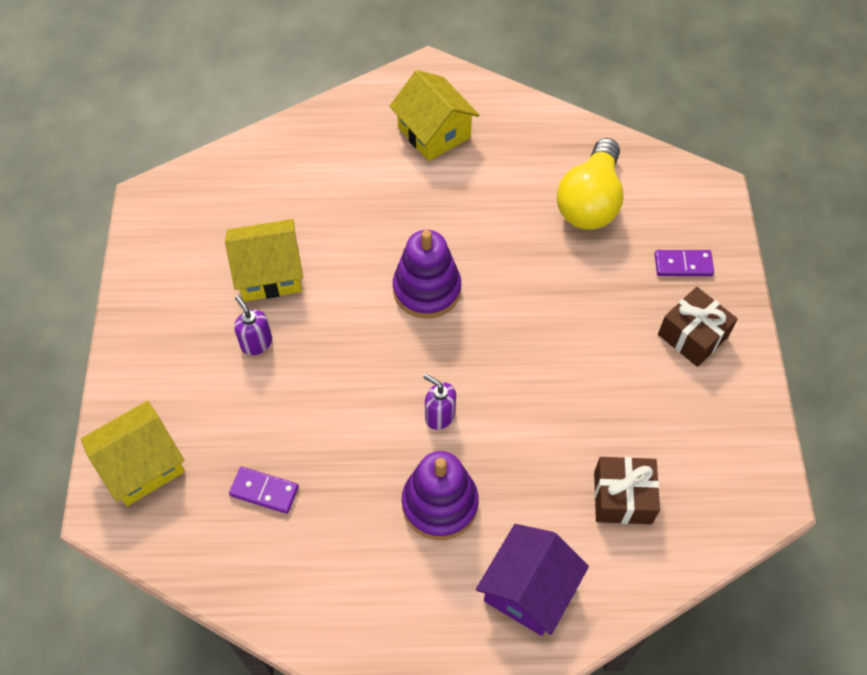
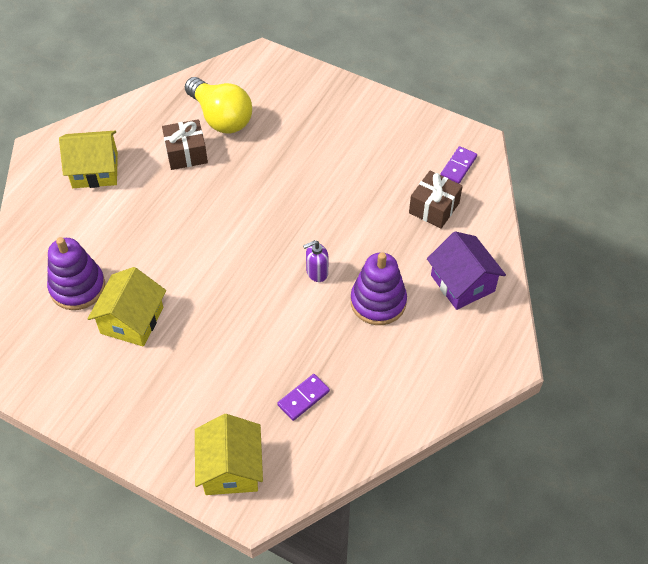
camera: 60 degrees left, 5 degrees down
(256, 343) = (184, 353): purple soap dispenser -> none
(427, 289) = (218, 235): purple stacking toy -> purple stacking toy (77, 287)
(683, 264) = (302, 98): purple domino -> purple domino (458, 166)
(692, 335) = (353, 119): brown gift -> brown gift (186, 153)

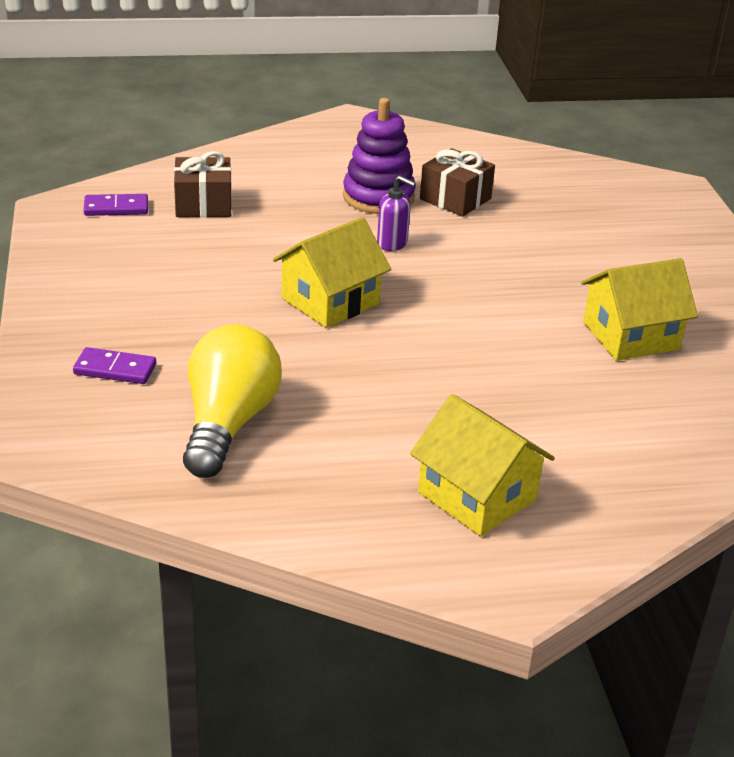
camera: 130 degrees left, 20 degrees down
(77, 287) = (658, 400): purple stacking toy -> none
(186, 153) = (337, 422): brown gift -> brown gift (455, 199)
(230, 468) = (667, 209): yellow house -> yellow house (330, 301)
(303, 398) = (544, 199): purple domino -> purple domino (115, 369)
(462, 283) = (290, 161): purple house -> none

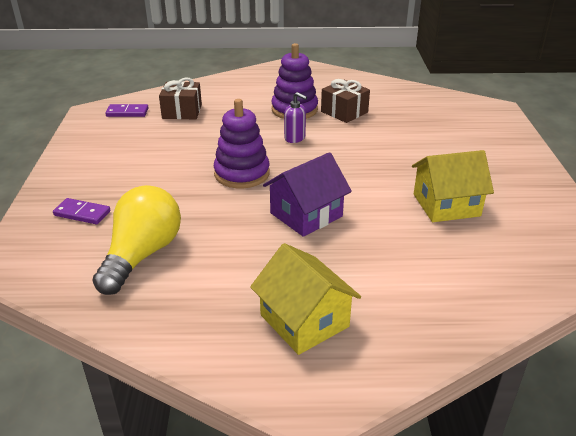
camera: 10 degrees right, 0 degrees up
(330, 301) = (242, 174): yellow house -> purple stacking toy
(441, 357) = (306, 214): none -> purple house

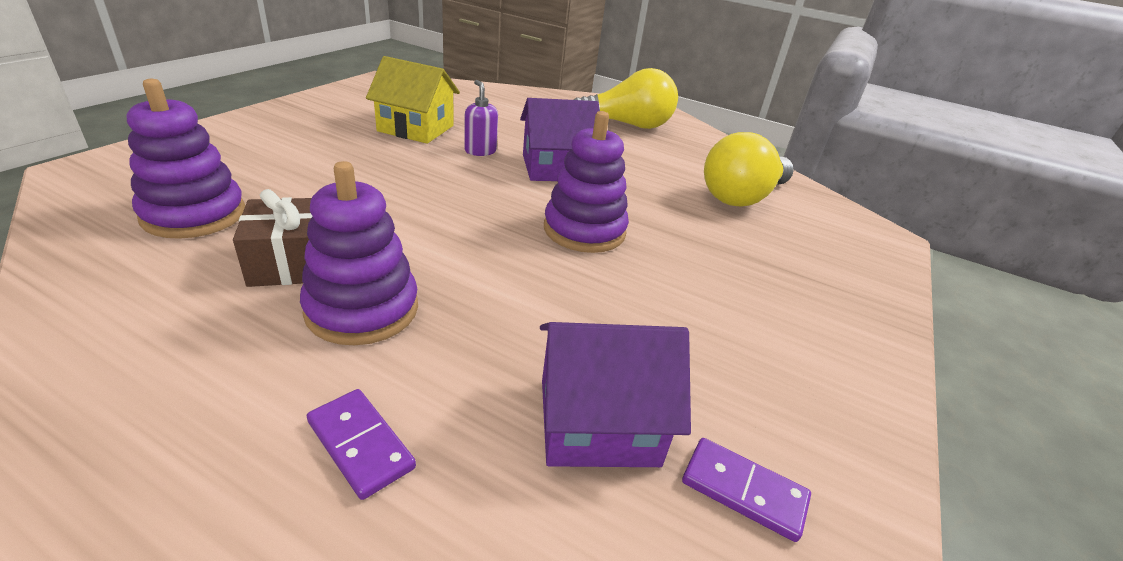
camera: 155 degrees left, 0 degrees up
(82, 213) = (816, 260): purple domino -> purple domino (361, 444)
(182, 111) = (598, 421): brown gift -> purple house
(295, 138) = (450, 249): purple soap dispenser -> purple soap dispenser (480, 151)
(304, 321) = (627, 125): yellow house -> yellow light bulb
(414, 111) = (194, 215): none -> purple stacking toy

